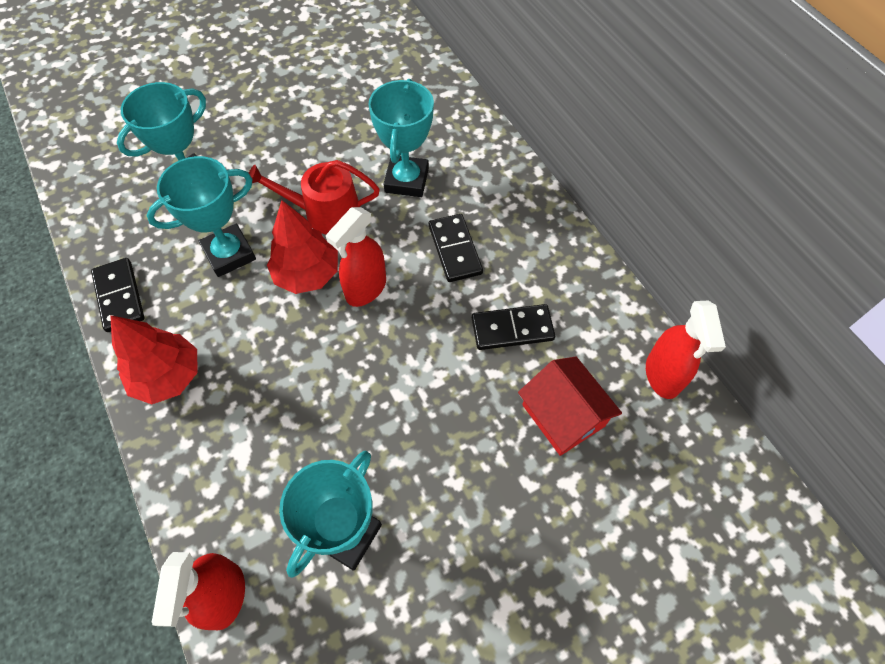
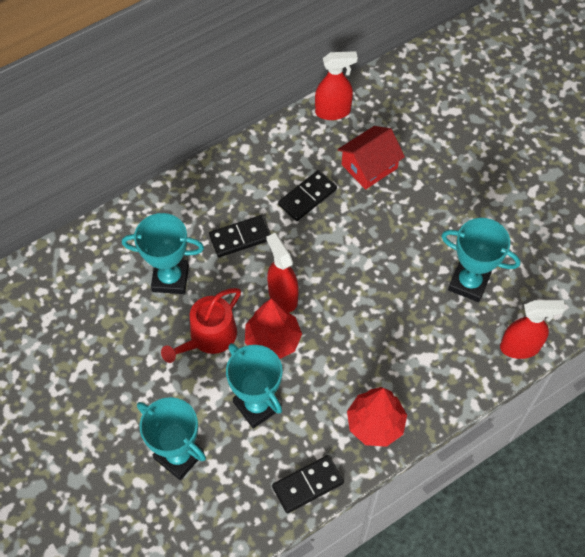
camera: 95 degrees left, 0 degrees up
(325, 213) = (209, 337): red watering can -> red watering can turned 45 degrees clockwise
(365, 289) = (282, 296): red spray bottle -> red spray bottle turned 150 degrees counterclockwise
(512, 329) = (307, 197): black domino -> black domino turned 60 degrees clockwise

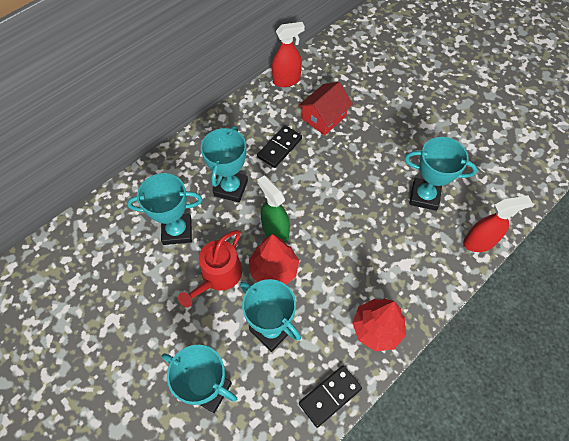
camera: 10 degrees left, 0 degrees up
(240, 238) = (231, 188): black domino -> turquoise trophy
(282, 296) = (275, 231): red spray bottle -> green spray bottle

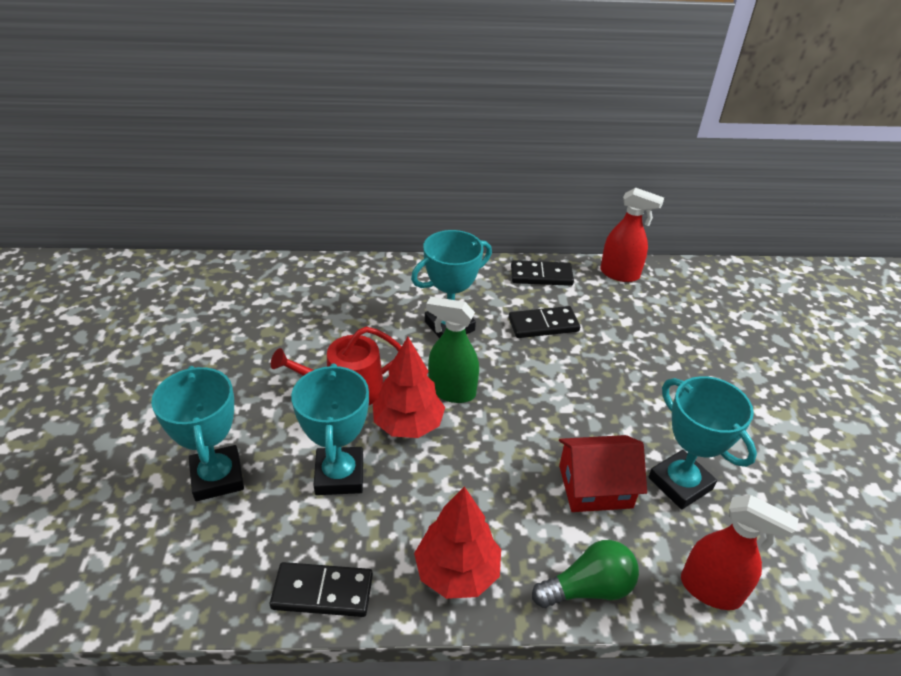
camera: 40 degrees right, 20 degrees down
(177, 231) = (355, 326): turquoise trophy -> none
(246, 112) = (541, 276): none -> black domino
(275, 231) = (451, 391): green spray bottle -> green spray bottle turned 75 degrees counterclockwise
(324, 117) = (628, 328): red house -> red house (595, 486)
(435, 286) = (588, 588): none -> green light bulb

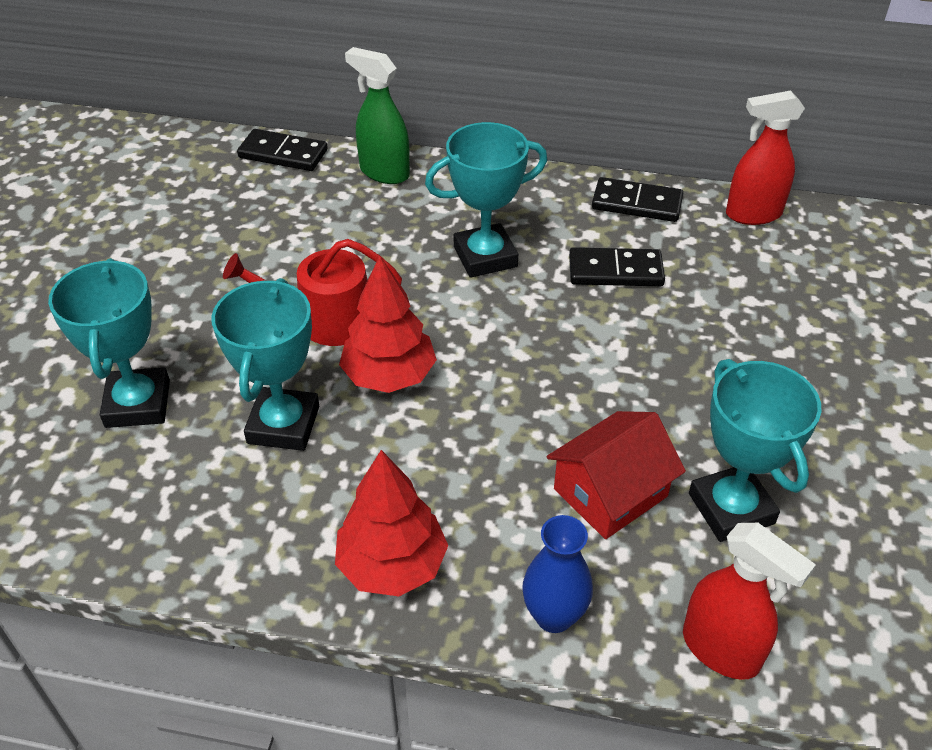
camera: 15 degrees right, 5 degrees up
(322, 591) = (222, 558): black domino -> black domino (283, 154)
(451, 391) = (459, 342): green spray bottle -> green spray bottle (384, 172)
(588, 588) = (554, 616): green light bulb -> blue vase
(595, 486) = (610, 492): red house -> red house turned 45 degrees counterclockwise
(620, 274) = (753, 214): red spray bottle -> red spray bottle turned 135 degrees clockwise

